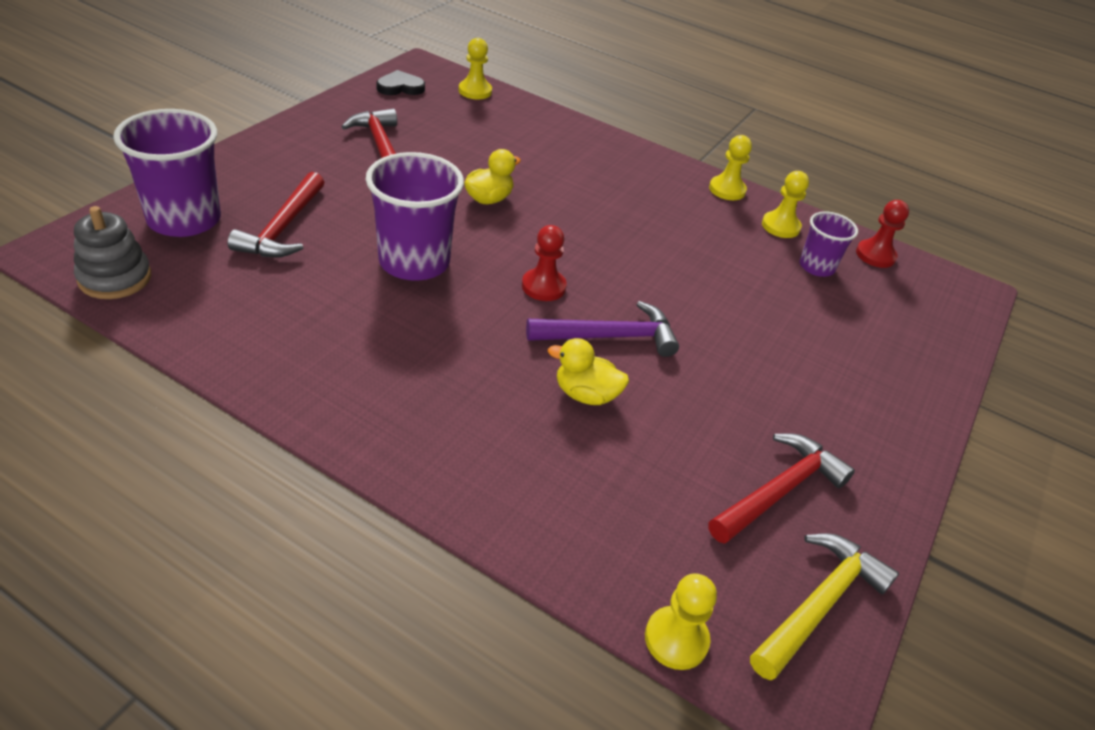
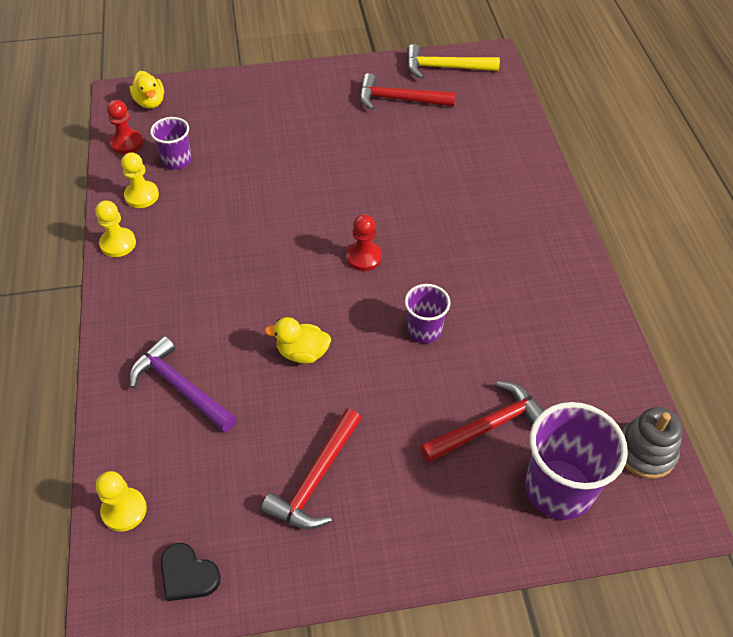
camera: 125 degrees left, 10 degrees up
(414, 262) = (424, 330): purple cup -> purple cup, size x0.56
(586, 394) = (428, 186): yellow duck -> yellow duck (150, 102)
(609, 336) = (371, 204): purple hammer -> purple hammer (180, 388)
(676, 639) = (514, 93): yellow pawn -> none

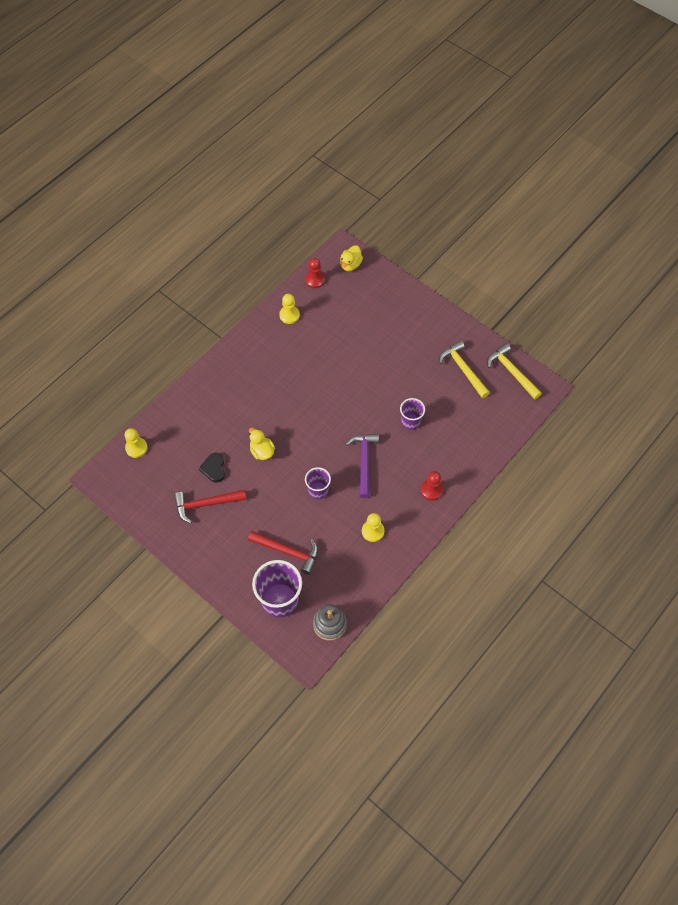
camera: 50 degrees right, 10 degrees up
(118, 243) = (254, 331): yellow pawn -> yellow pawn (373, 531)
(177, 160) = (324, 310): purple cup -> purple cup (410, 421)
(180, 388) = (204, 420): purple hammer -> purple hammer (364, 462)
(188, 575) = (130, 492): black heart -> black heart (214, 468)
(364, 257) = (338, 434): red pawn -> red pawn (431, 490)
(399, 100) = (463, 369): red hammer -> yellow hammer

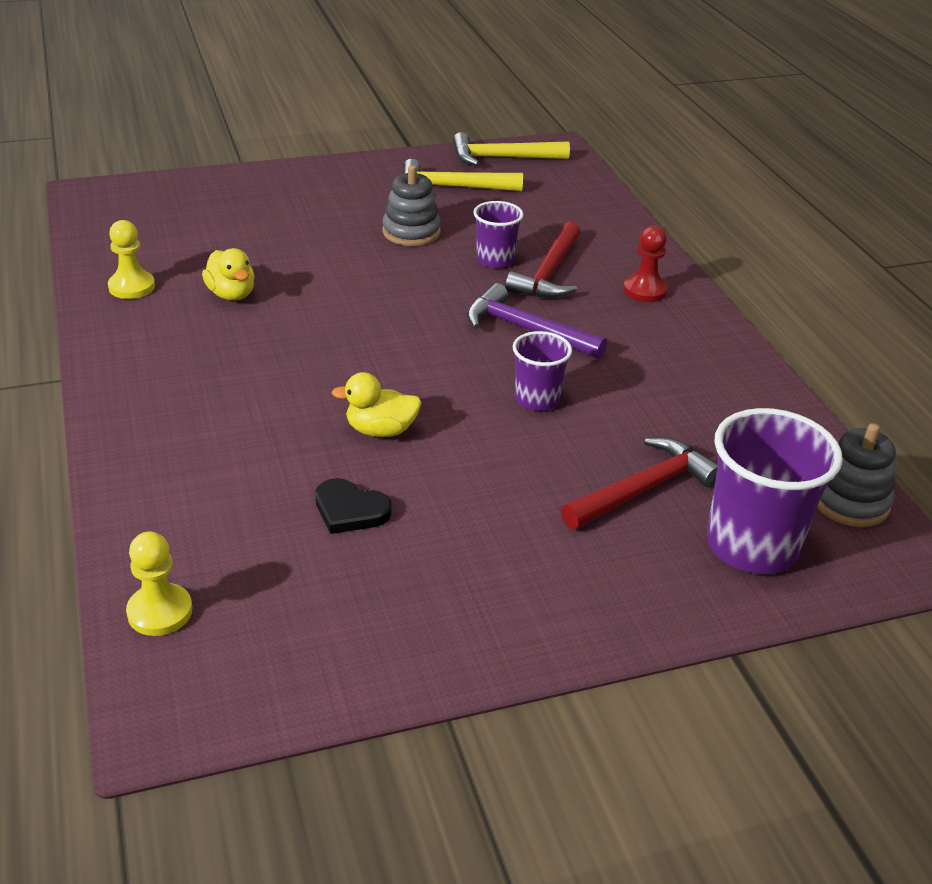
camera: 60 degrees left, 25 degrees down
(206, 504) = (427, 558): red hammer -> red hammer (549, 273)
(315, 280) = (103, 237): red pawn -> none
(350, 265) = (128, 198): yellow duck -> yellow duck (231, 294)
(373, 531) = (678, 375): yellow pawn -> none
(408, 378) = (411, 232): none -> grey stacking toy

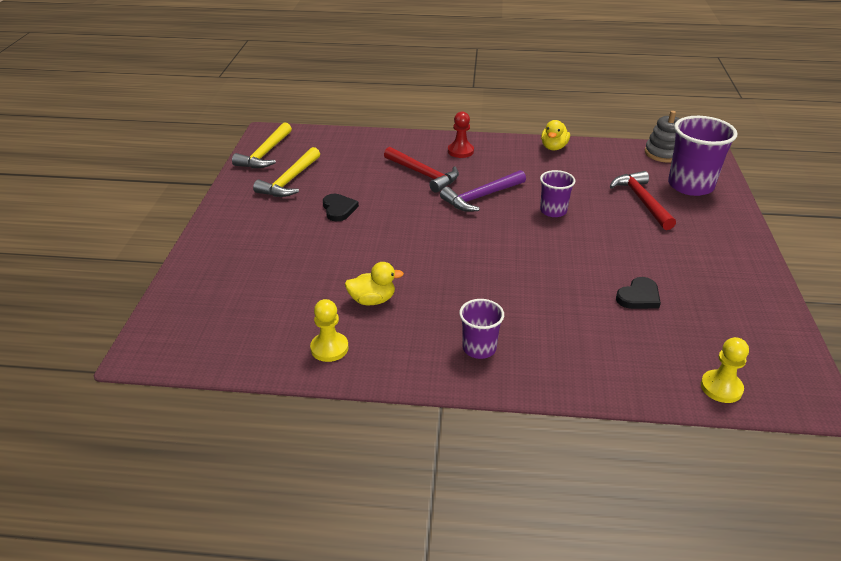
camera: 65 degrees left, 0 degrees up
(381, 430) = (564, 270): yellow duck -> yellow duck (553, 147)
(411, 232) = (339, 209): grey stacking toy -> black heart
(495, 260) = (396, 188): purple cup -> purple cup (479, 348)

